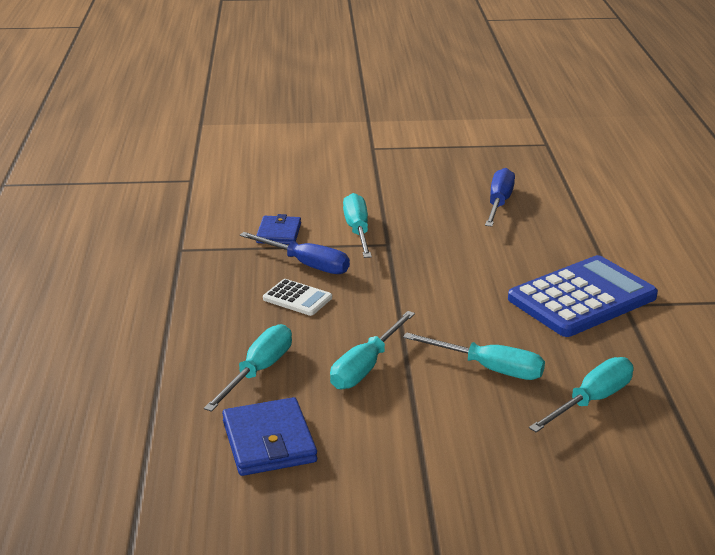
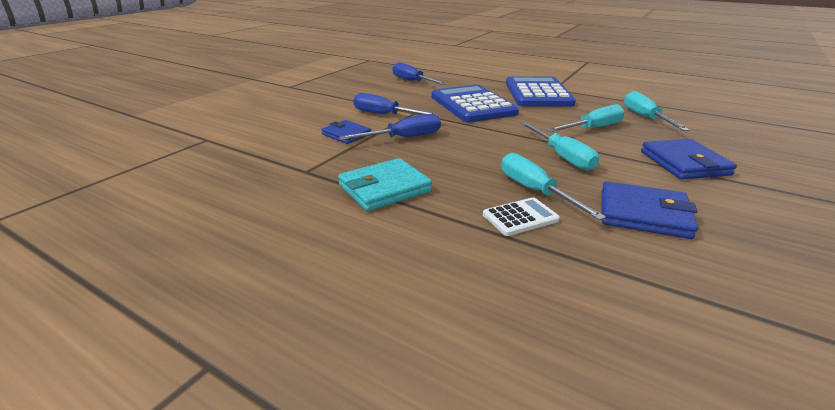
camera: 55 degrees left, 0 degrees up
(185, 296) = (384, 188): none -> turquoise wallet
(297, 298) = (446, 152): white calculator -> white calculator (520, 217)
(357, 231) = (384, 115): turquoise screwdriver -> blue screwdriver
(443, 452) = (684, 163): none -> blue wallet
(464, 268) = (472, 105): none -> blue calculator

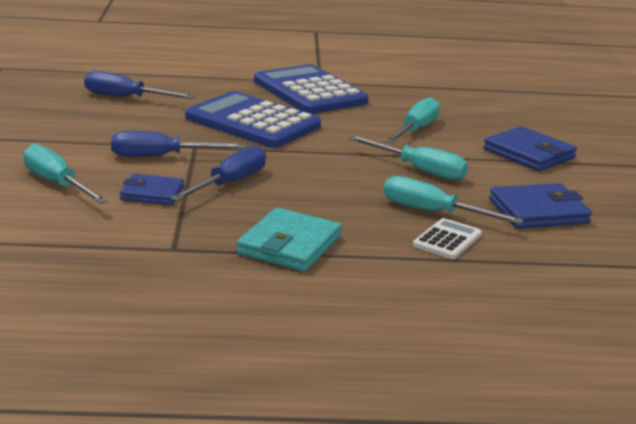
camera: 35 degrees left, 5 degrees down
(645, 117) = (452, 106): turquoise screwdriver -> turquoise screwdriver (57, 183)

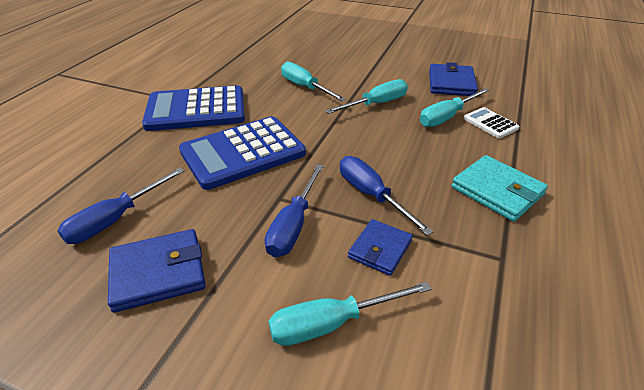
camera: 65 degrees left, 15 degrees up
(529, 154) = (365, 63): blue wallet -> blue wallet (158, 273)

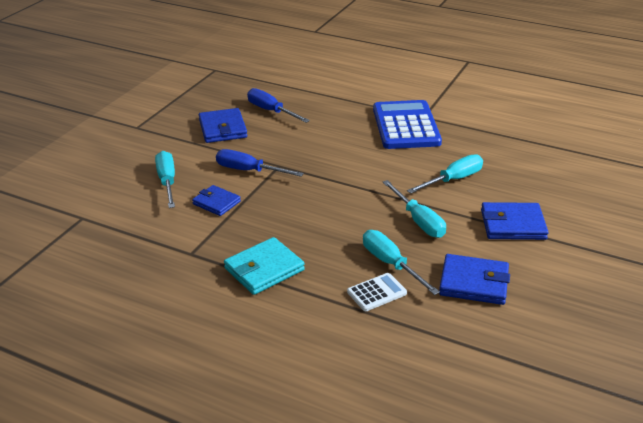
camera: 95 degrees right, 5 degrees down
(243, 153) = (337, 149): blue calculator -> none
(369, 66) = (513, 224): none -> blue wallet
(371, 195) = (273, 204): blue screwdriver -> none

